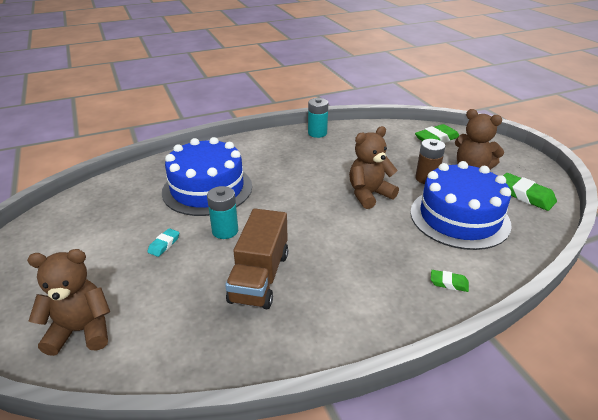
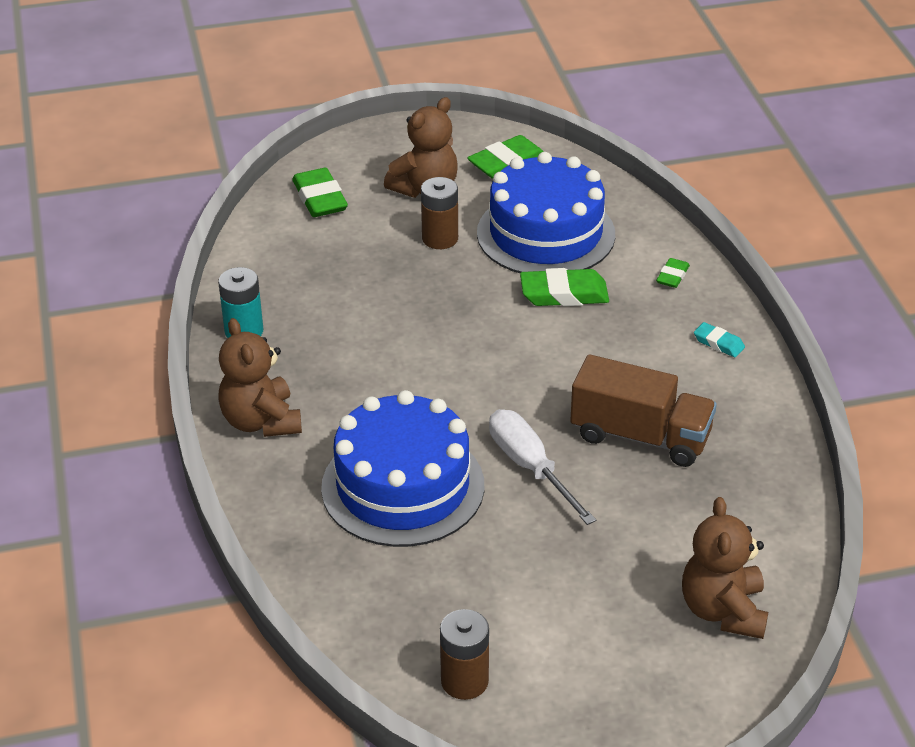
camera: 80 degrees left, 5 degrees up
(58, 223) = (464, 681): none -> brown battery
(164, 244) = (552, 536): turquoise eraser -> turquoise eraser (718, 343)
(225, 231) = (530, 467): turquoise battery -> white screwdriver
(369, 194) = (469, 304): brown teddy bear -> brown teddy bear (261, 421)
(398, 231) = (564, 294): none -> green eraser

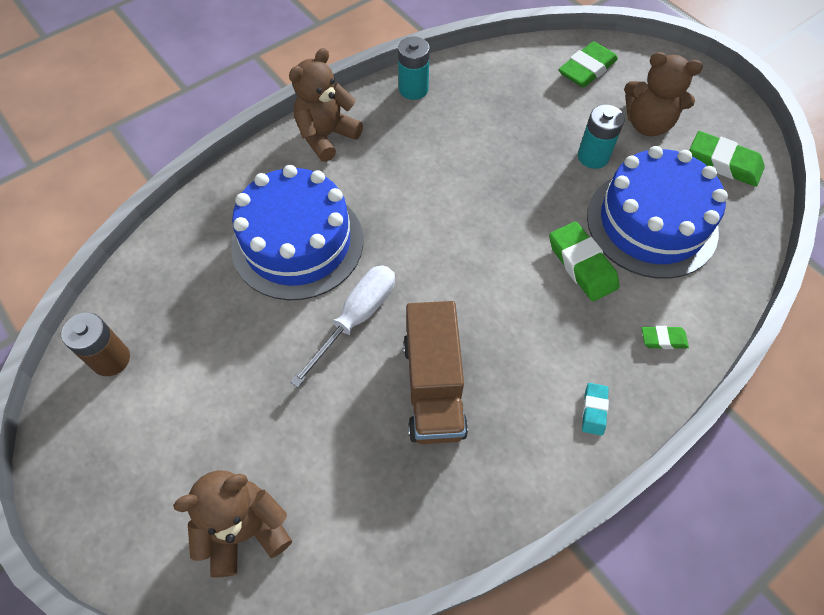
camera: 65 degrees right, 20 degrees up
(440, 238) = (593, 156): brown battery -> turquoise battery

